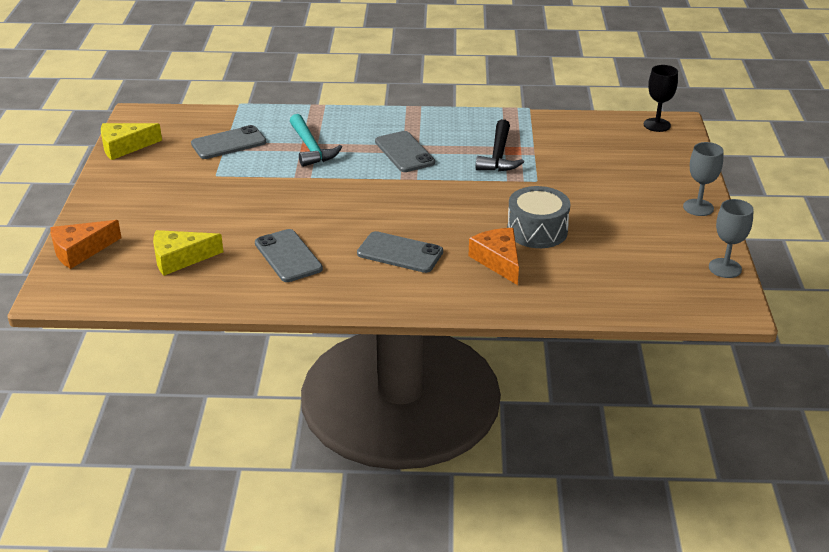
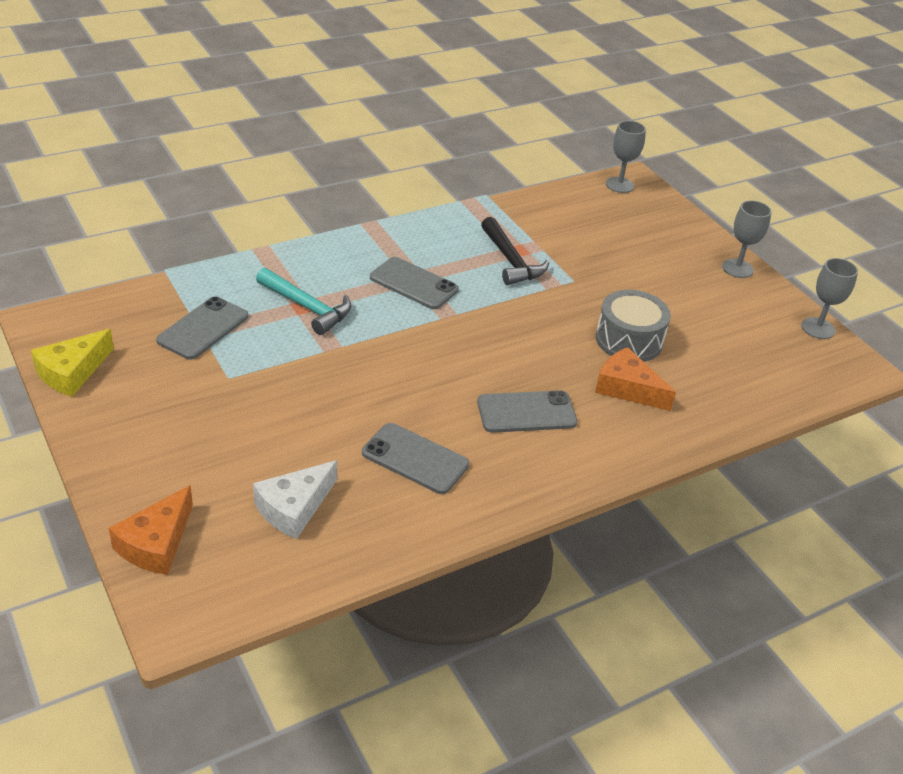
camera: 35 degrees left, 5 degrees up
(180, 258) = (294, 508): yellow cheese -> white cheese
(657, 125) = (619, 185): black goblet -> grey goblet

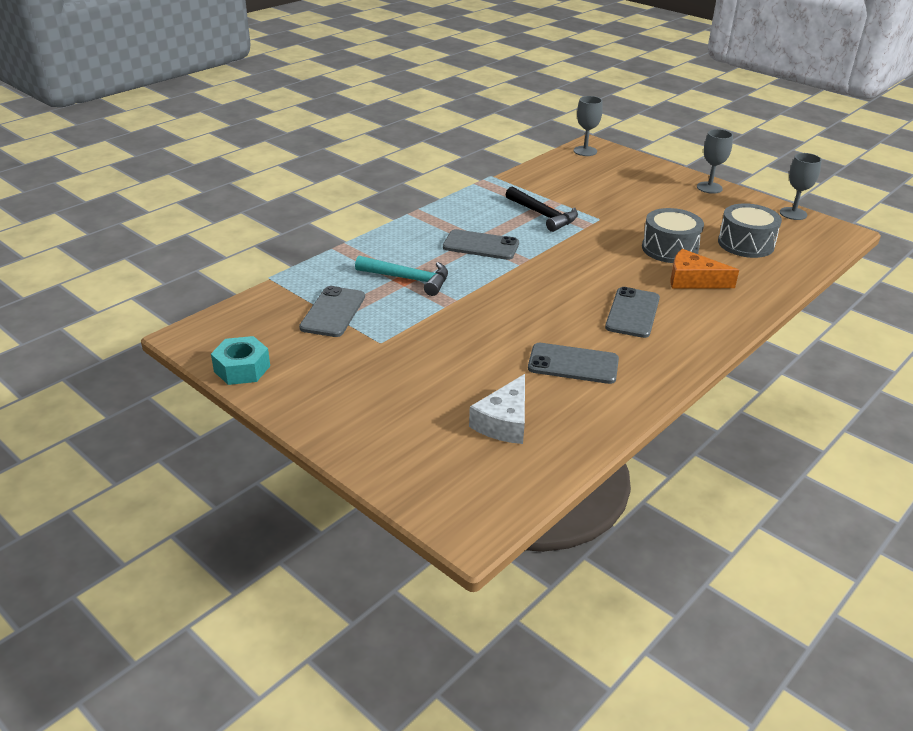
camera: 15 degrees left, 5 degrees down
(72, 372) = (242, 369): yellow cheese -> turquoise nut
(156, 543) = (409, 477): orange cheese -> none
(526, 412) = (632, 313): grey phone -> grey phone turned 45 degrees counterclockwise
(727, 355) = (746, 244): none -> grey drum

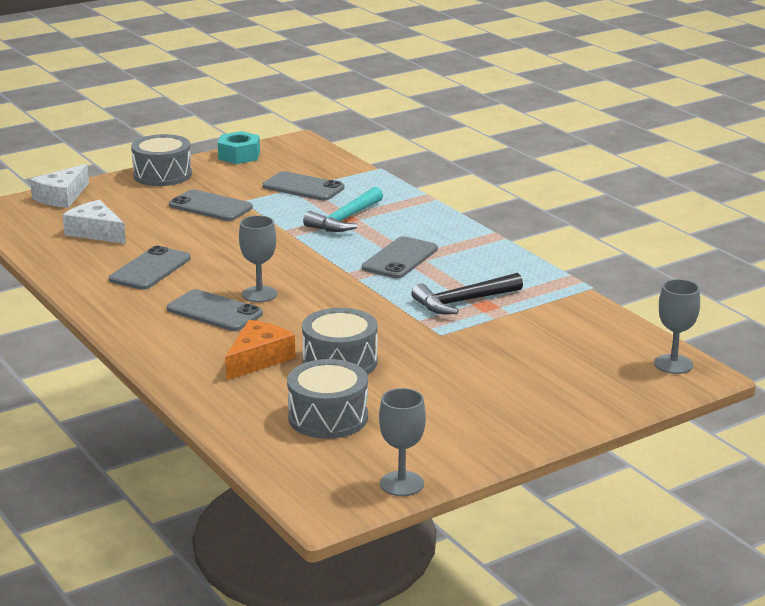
camera: 105 degrees right, 10 degrees down
(317, 413) = (162, 175): none -> grey drum
(403, 359) = (210, 206): none -> grey phone
(410, 479) = (62, 197): none -> white cheese
(709, 187) = (515, 436): grey goblet -> grey goblet (259, 294)

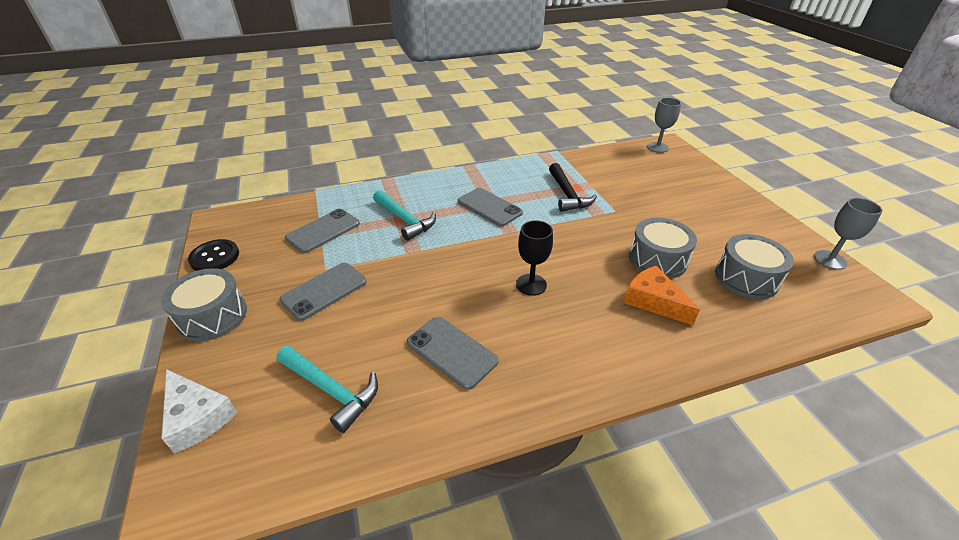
camera: 75 degrees left, 15 degrees up
(96, 232) = (331, 390): white cheese -> turquoise hammer
(214, 311) = (559, 316): grey phone -> none
(239, 155) = (215, 257): turquoise nut -> black button
(259, 294) = (531, 284): grey goblet -> black goblet

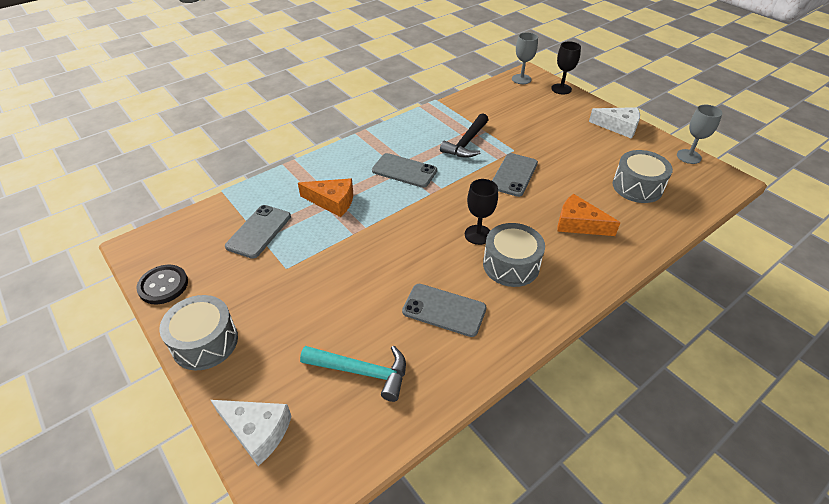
camera: 20 degrees left, 5 degrees up
(324, 291) = (298, 289): grey phone -> grey phone (514, 175)
(404, 220) = (332, 201): turquoise hammer -> orange cheese
(567, 194) = (466, 143): black hammer -> black hammer turned 60 degrees clockwise
(657, 259) = (566, 187): grey drum -> grey drum (511, 265)
(698, 163) = (561, 89): none -> black goblet
(750, 211) = (618, 127): none -> white cheese

